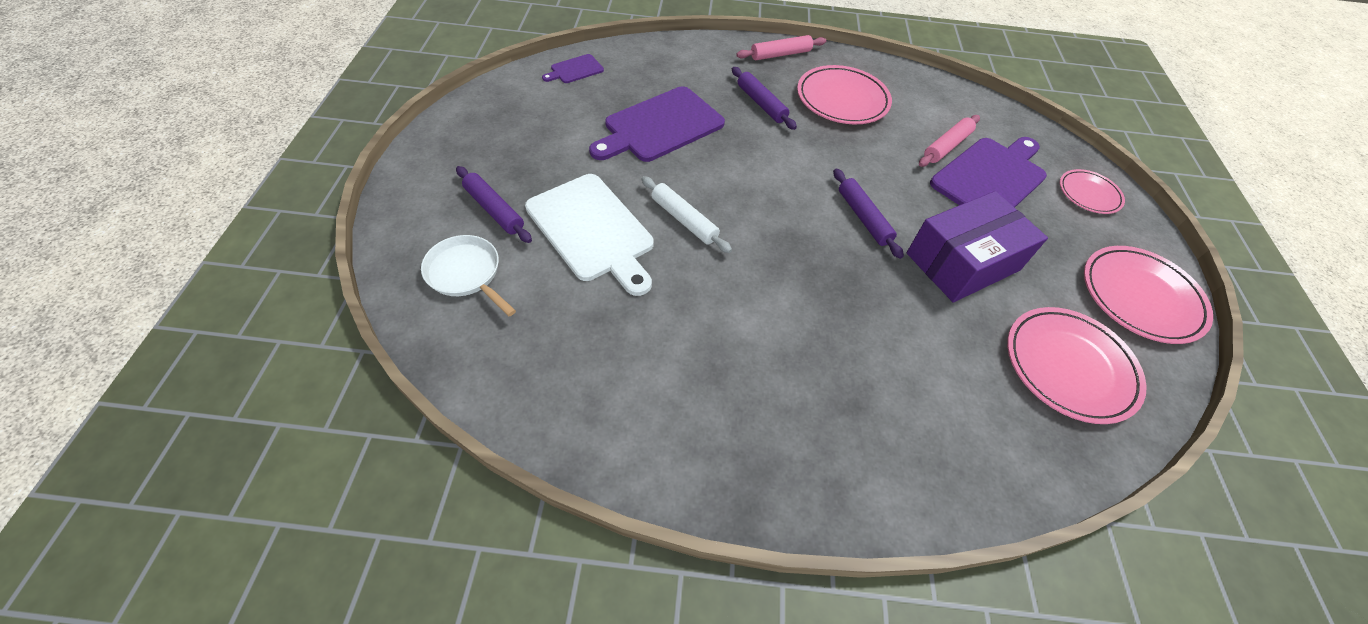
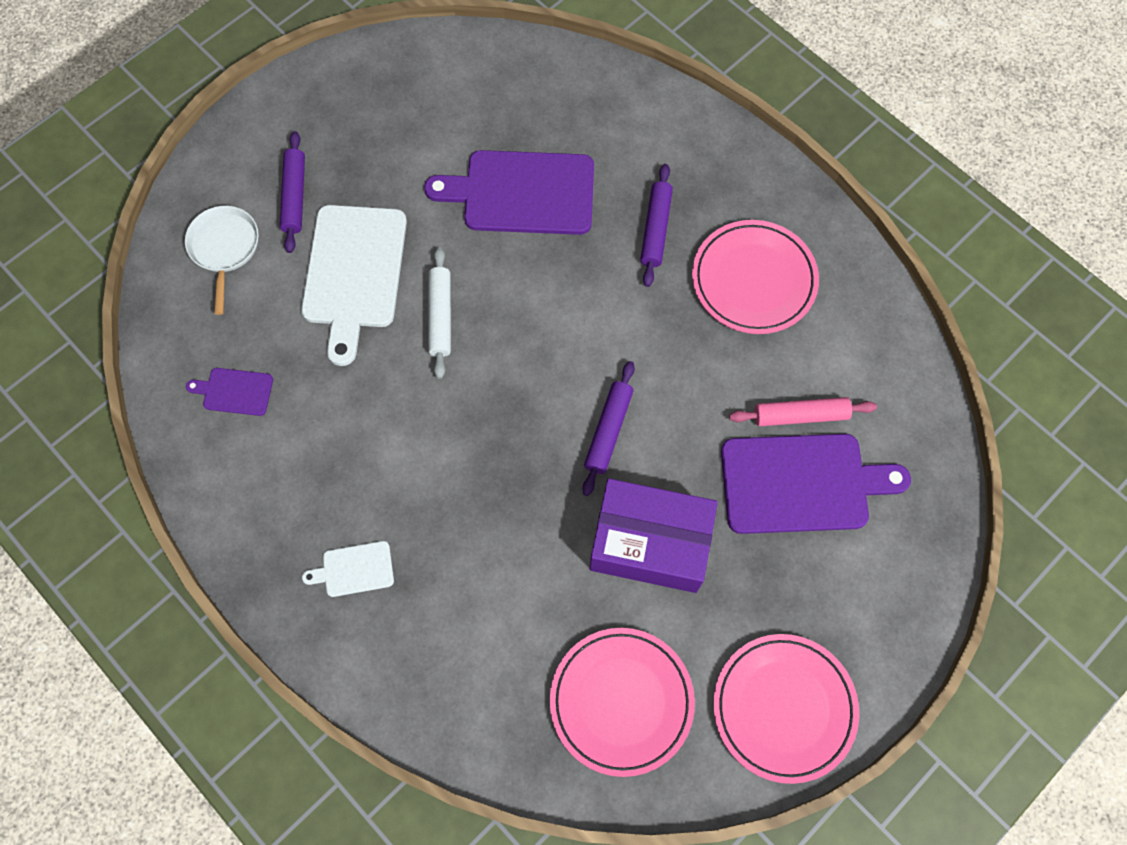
camera: 45 degrees right, 15 degrees up
(575, 70) = (506, 64): purple cutting board -> purple cutting board (234, 391)
(780, 54) = (753, 173): pink rolling pin -> none
(811, 425) = (354, 569): none -> white cutting board
(1088, 194) = (890, 579): pink plate -> none

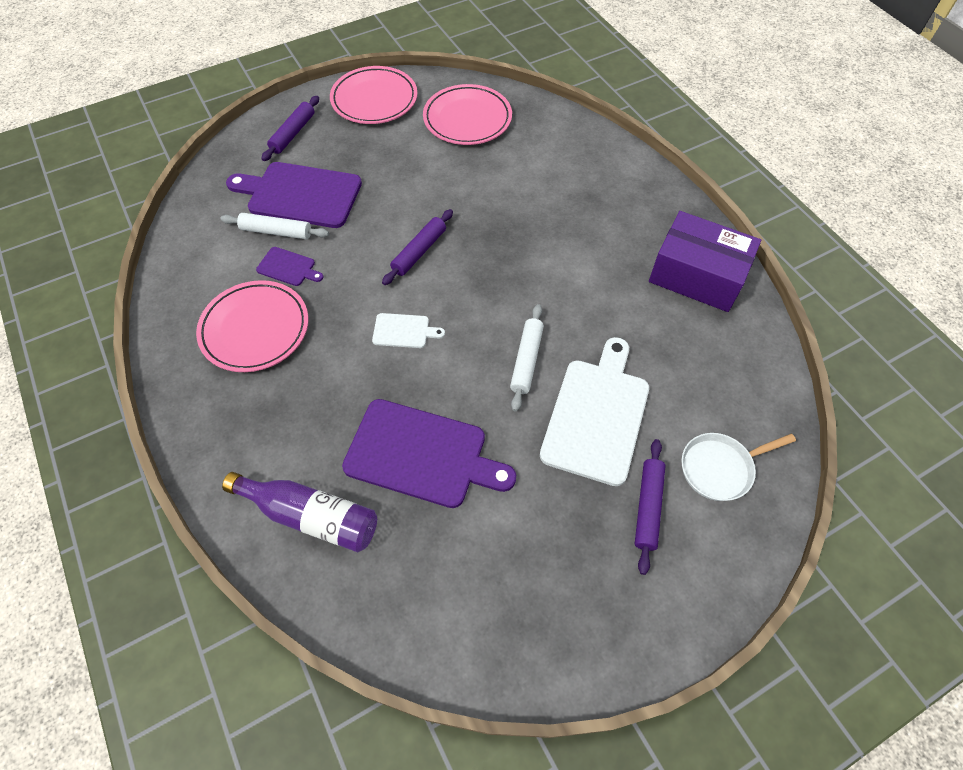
camera: 165 degrees left, 10 degrees down
(224, 249) = (720, 468): white pan -> white pan turned 60 degrees clockwise
(234, 391) = (709, 340): purple cutting board -> purple cutting board (288, 267)
(354, 569) = (623, 210): white cutting board -> white cutting board (404, 331)
(604, 117) = (311, 516): none -> purple bottle
(650, 542) = (417, 185): purple box -> purple box (697, 275)
(655, 229) = (314, 390): purple rolling pin -> purple rolling pin (293, 133)
(800, 415) = (276, 232): pink rolling pin -> white rolling pin

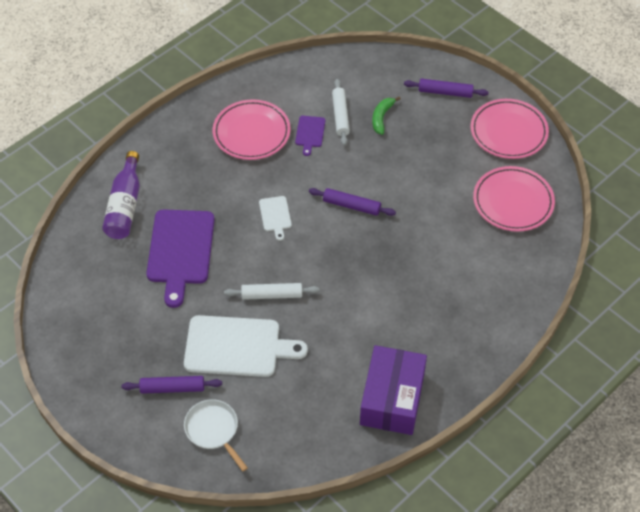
camera: 75 degrees right, 5 degrees down
(300, 194) = (382, 117): purple cutting board -> green banana

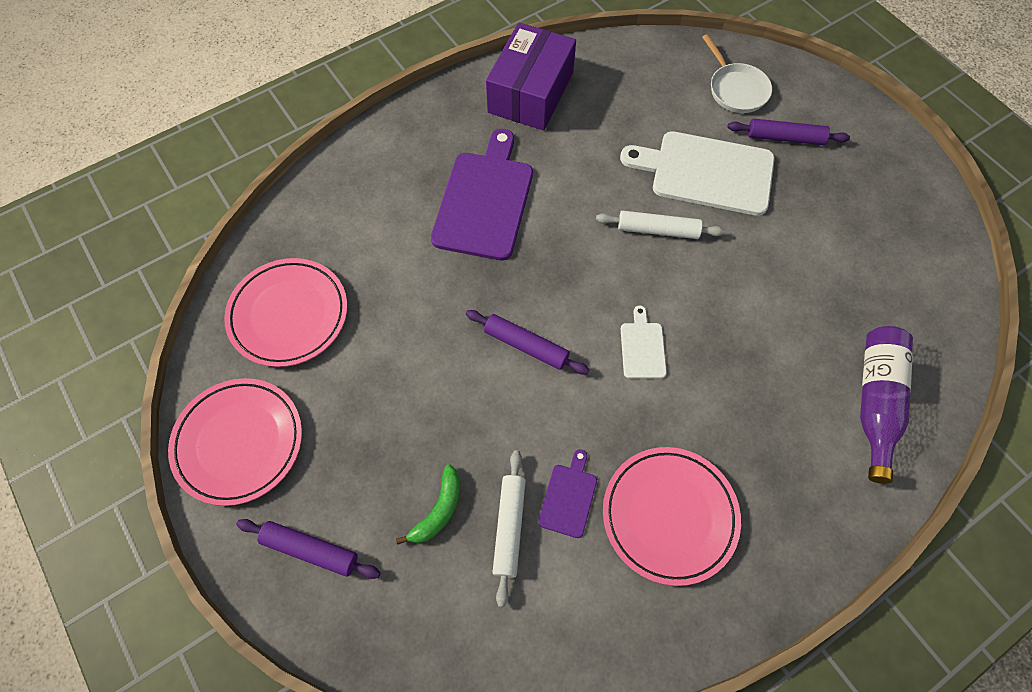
camera: 170 degrees left, 10 degrees up
(180, 251) = (784, 312): purple cutting board -> purple cutting board (484, 200)

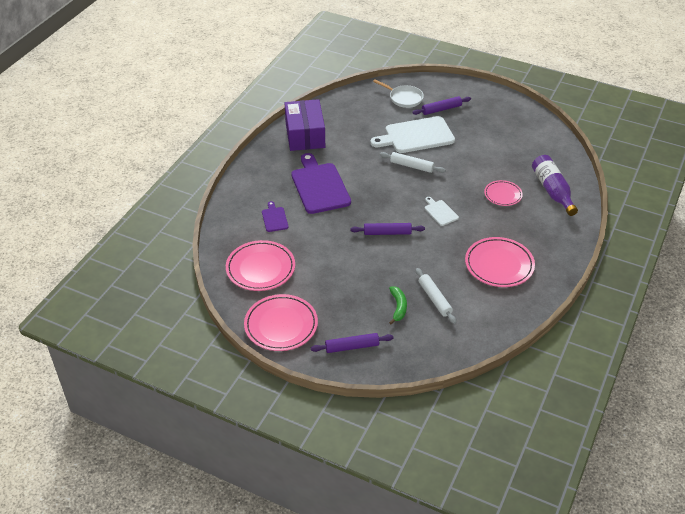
camera: 30 degrees left, 20 degrees down
(568, 497) = (451, 277): purple cutting board -> purple cutting board (274, 218)
(658, 230) = (412, 166): white rolling pin -> white rolling pin turned 45 degrees clockwise
(776, 365) = (503, 195): none -> pink plate

